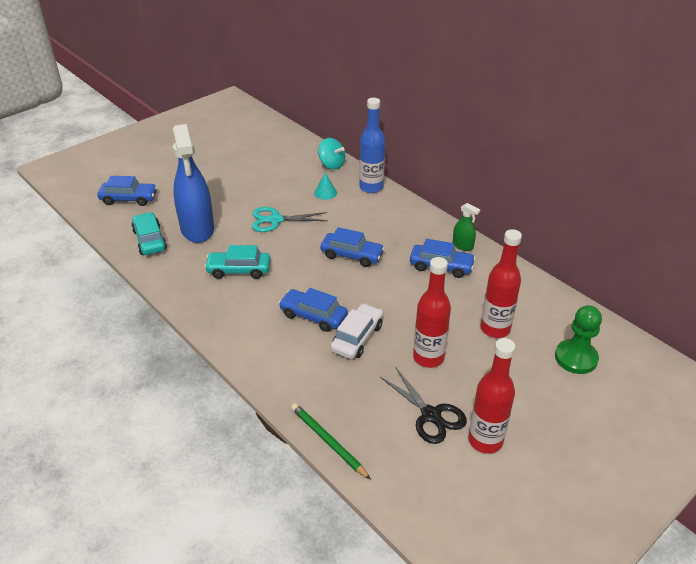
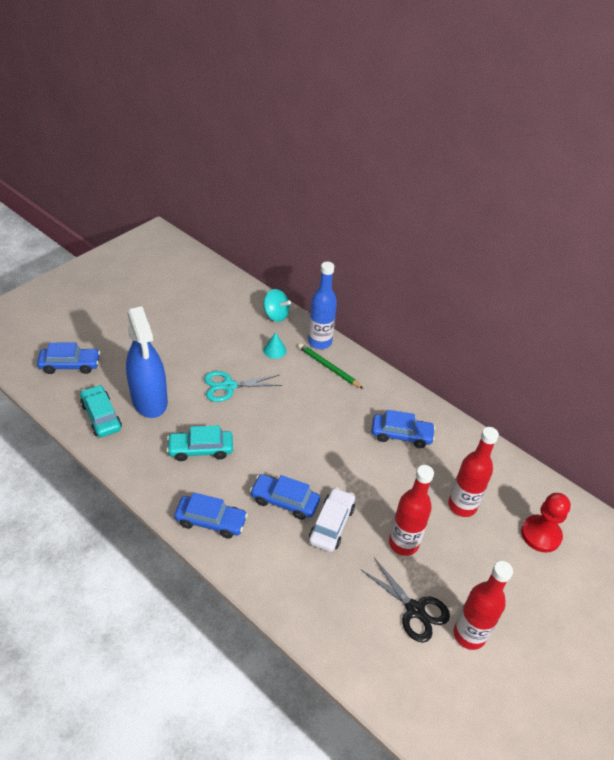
camera: 10 degrees left, 5 degrees up
(328, 441) = (321, 648): green pencil -> green pencil (328, 367)
(352, 255) = (312, 426): blue car -> blue car (211, 521)
(462, 246) = (419, 409): green spray bottle -> none
(576, 358) = (540, 534): green pawn -> red pawn

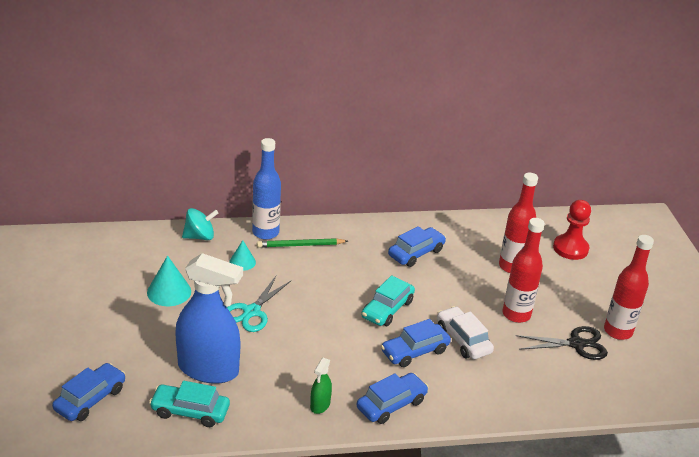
camera: 50 degrees left, 10 degrees down
(170, 479) = (320, 405): none -> green spray bottle
(200, 449) = (306, 368): turquoise car -> turquoise car (387, 309)
(204, 336) = (169, 291): none -> turquoise cone

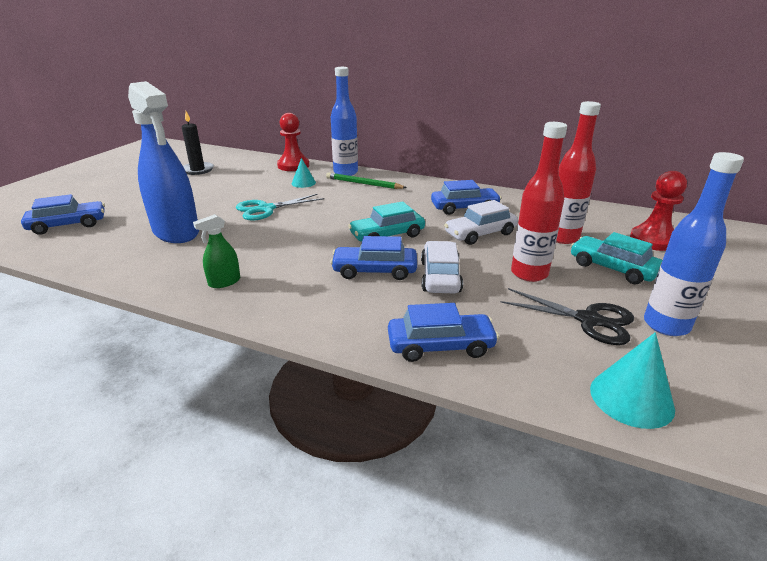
camera: 35 degrees right, 5 degrees down
(104, 275) = (197, 170): none -> black candle
(169, 291) = (225, 186): turquoise cone -> turquoise cone (631, 398)
(190, 411) = (116, 252): turquoise car -> turquoise car (612, 268)
(200, 236) = (293, 165): turquoise spinning top -> red pawn
(391, 404) = (292, 304): blue car -> blue car (440, 346)
(453, 282) = (480, 234): none -> white car
(618, 331) = (666, 325): red bottle -> blue bottle

